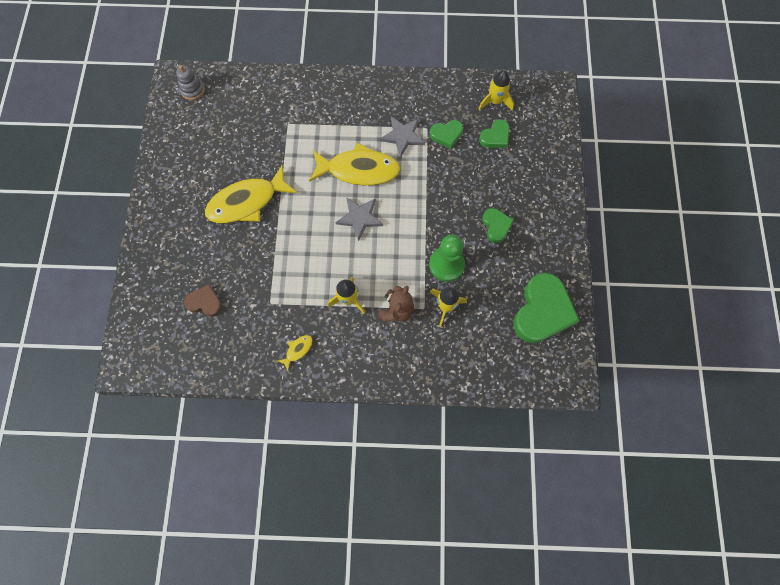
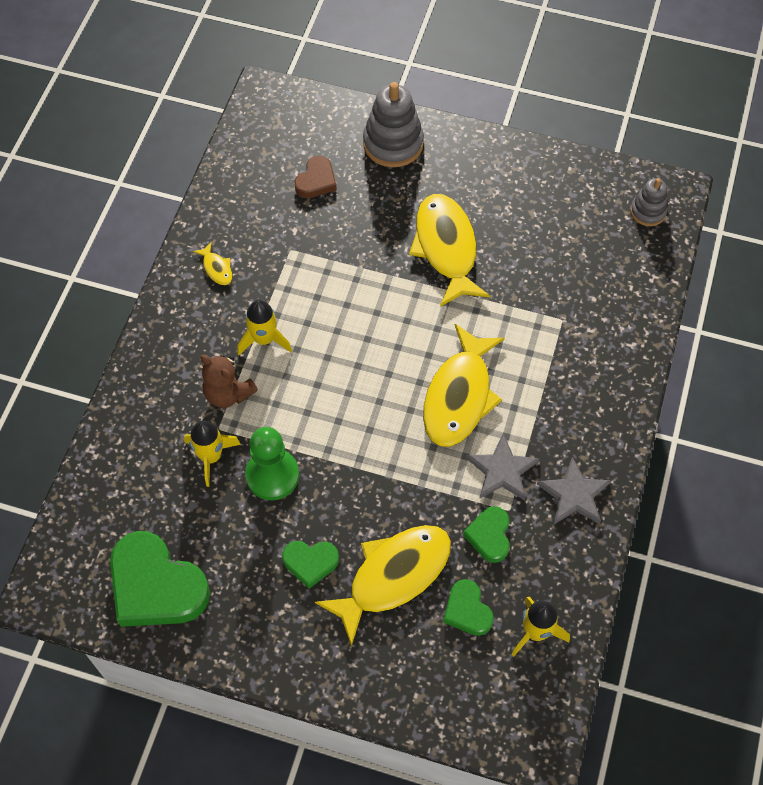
camera: 105 degrees right, 10 degrees down
(161, 258) = (393, 143): none -> grey stacking toy
(359, 218) = (380, 380): grey star -> grey star (574, 494)
(488, 179) = (393, 576): none -> yellow fish

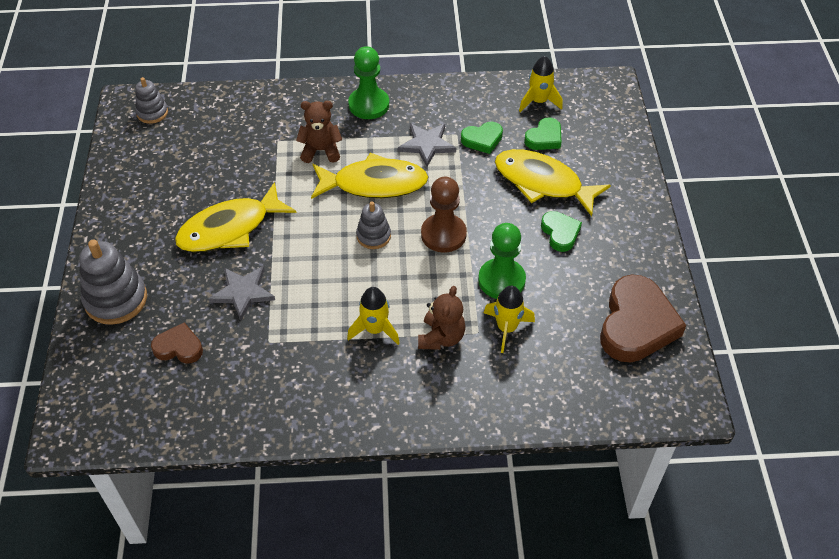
camera: 110 degrees left, 10 degrees down
(156, 586) = (636, 324): green heart -> brown heart
(217, 268) = (311, 395): yellow fish -> none
(358, 441) = (443, 234): none -> brown pawn
(383, 373) = (373, 236): none -> grey stacking toy
(531, 358) = (321, 150): none -> brown teddy bear
(574, 494) = (427, 104): grey star -> grey star (243, 292)
(593, 429) = (369, 105): none -> green pawn

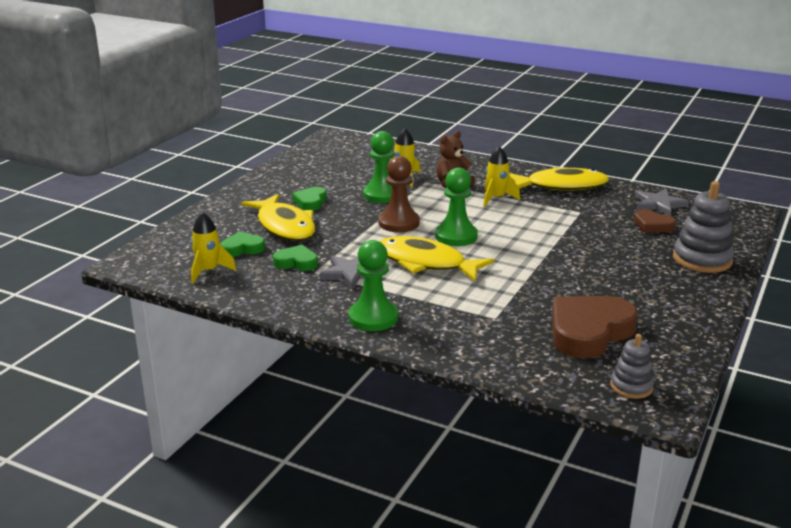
camera: 150 degrees left, 25 degrees down
(230, 228) = (581, 272): yellow fish -> yellow fish (561, 186)
(243, 292) = (588, 237): grey star -> grey star (659, 204)
(321, 150) = (456, 298): brown teddy bear -> none
(373, 236) = (456, 236): grey stacking toy -> green pawn
(636, 324) = (320, 161): brown heart -> brown heart (588, 332)

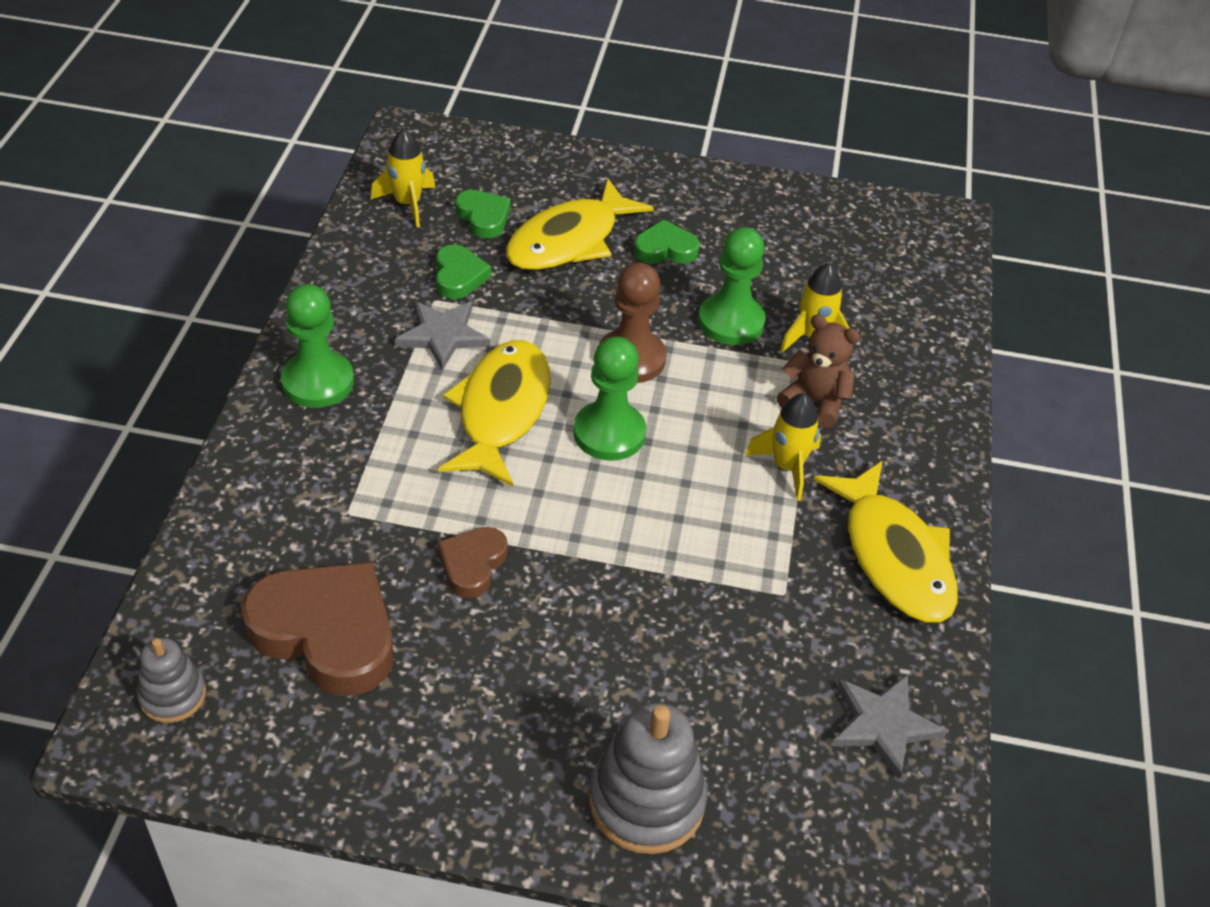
camera: 70 degrees right, 20 degrees up
(652, 225) = (772, 715): brown heart -> brown heart (472, 564)

